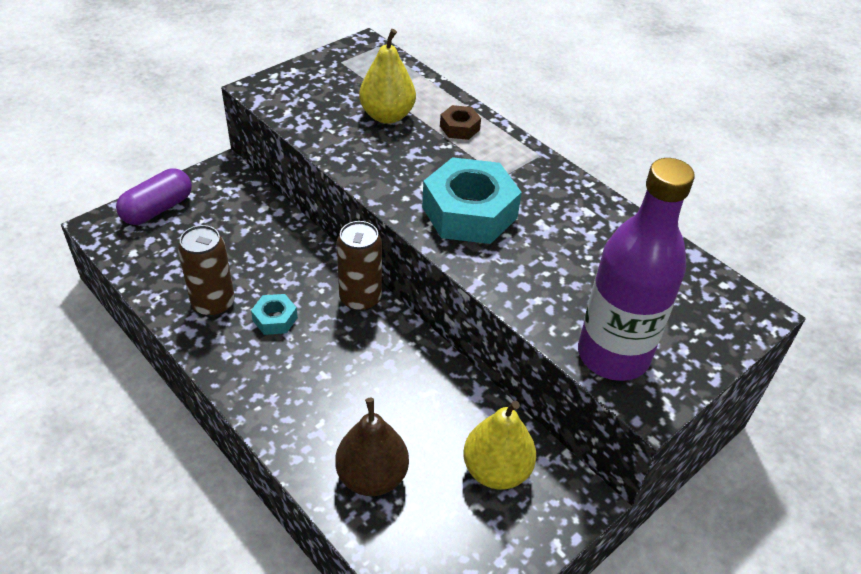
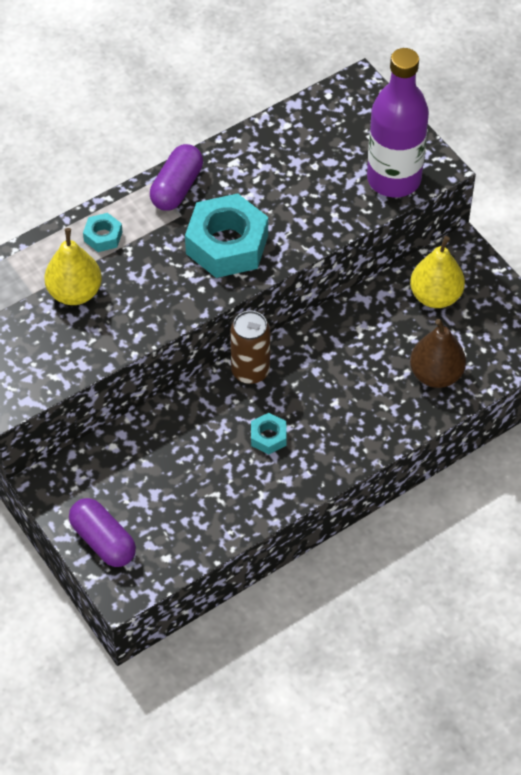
camera: 80 degrees left, 10 degrees up
(213, 304) = (244, 485): brown can -> none
(459, 128) = (103, 236): brown nut -> turquoise nut
(537, 171) = (177, 188): none -> purple capsule

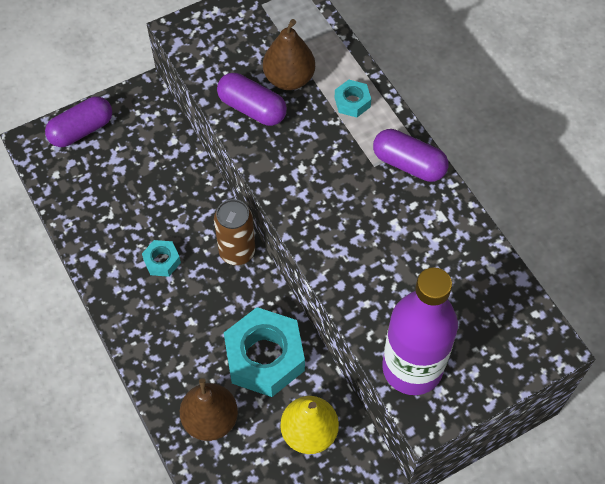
camera: 95 degrees right, 5 degrees up
(75, 292) = (289, 79): yellow pear -> brown pear
(116, 322) = (252, 108): none -> purple capsule
(227, 244) = (334, 202): turquoise nut -> turquoise nut (264, 357)

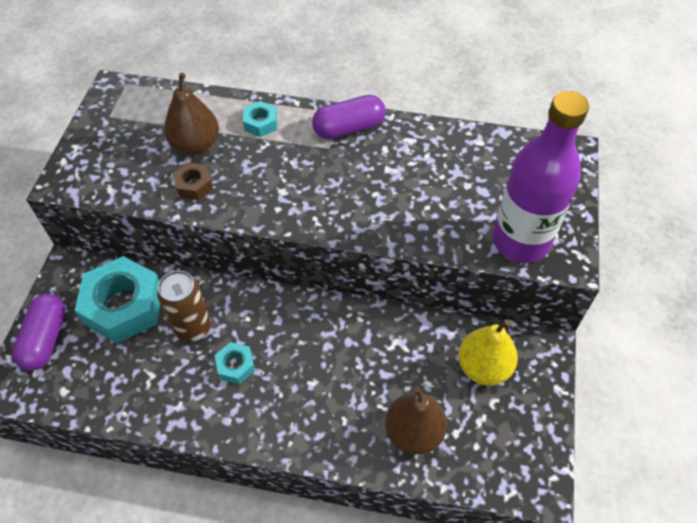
camera: 50 degrees left, 5 degrees down
(237, 252) = (282, 305): brown can -> brown can (193, 327)
(252, 108) = (194, 185): purple capsule -> brown nut
(264, 357) = (392, 352): turquoise nut -> turquoise nut (124, 306)

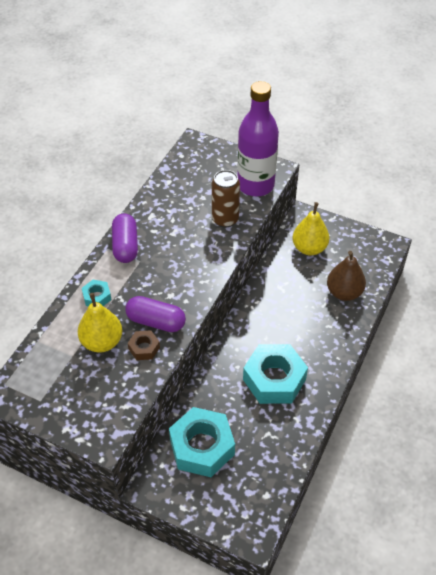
camera: 75 degrees left, 5 degrees down
(46, 339) = (216, 507): purple capsule -> purple capsule (156, 321)
(193, 327) = (235, 402): brown can -> brown can (225, 219)
(196, 145) = (102, 342): brown pear -> yellow pear
(235, 366) = (274, 379): turquoise nut -> turquoise nut, size x2.14

